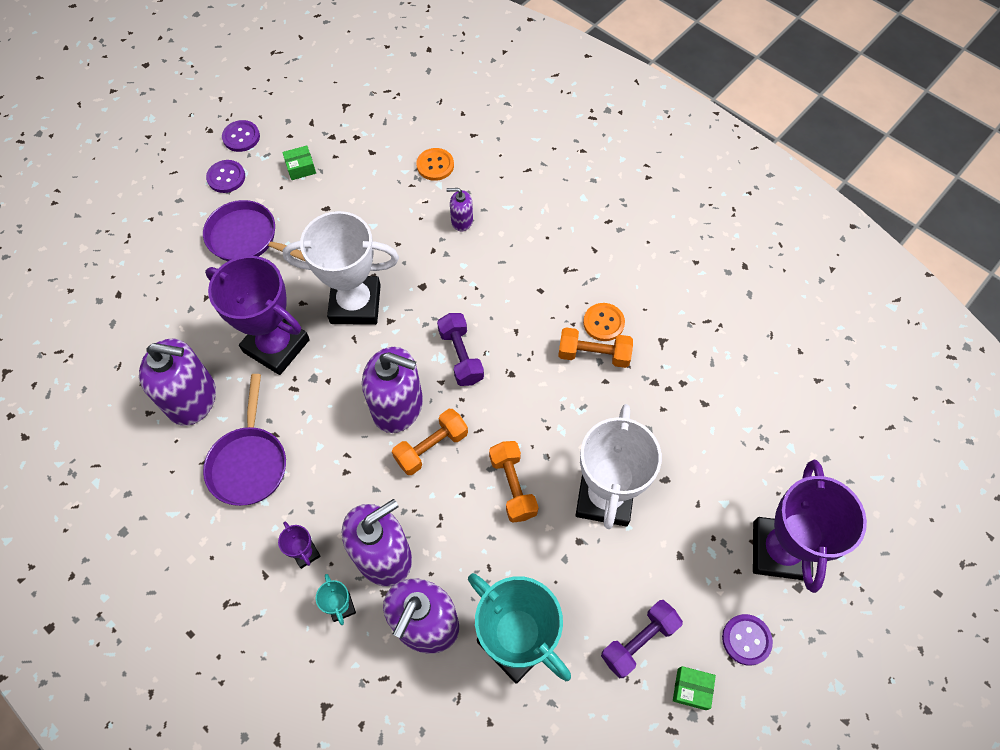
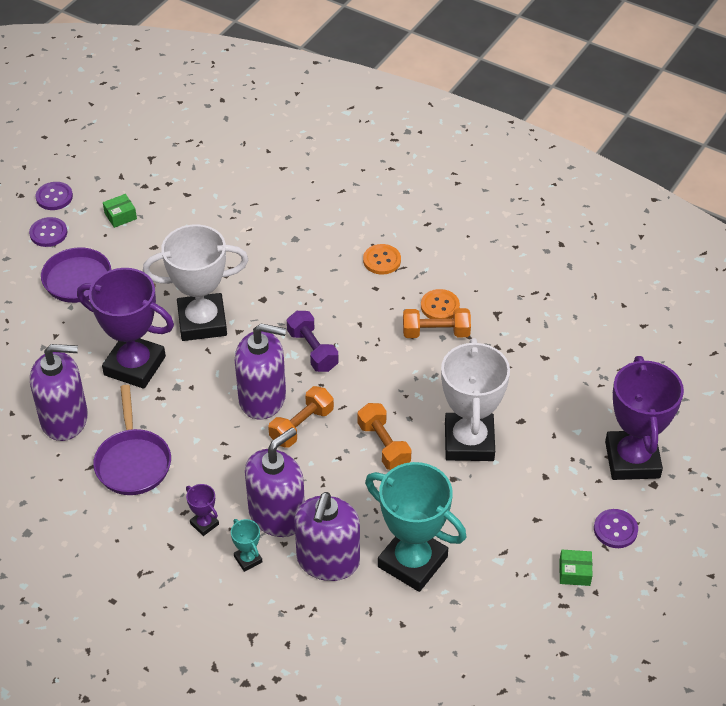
camera: 10 degrees left, 15 degrees down
(435, 165) = (251, 198): orange button -> orange button (382, 260)
(462, 221) = (288, 241): purple soap dispenser -> none
(639, 641) = (521, 544): purple dumbbell -> none

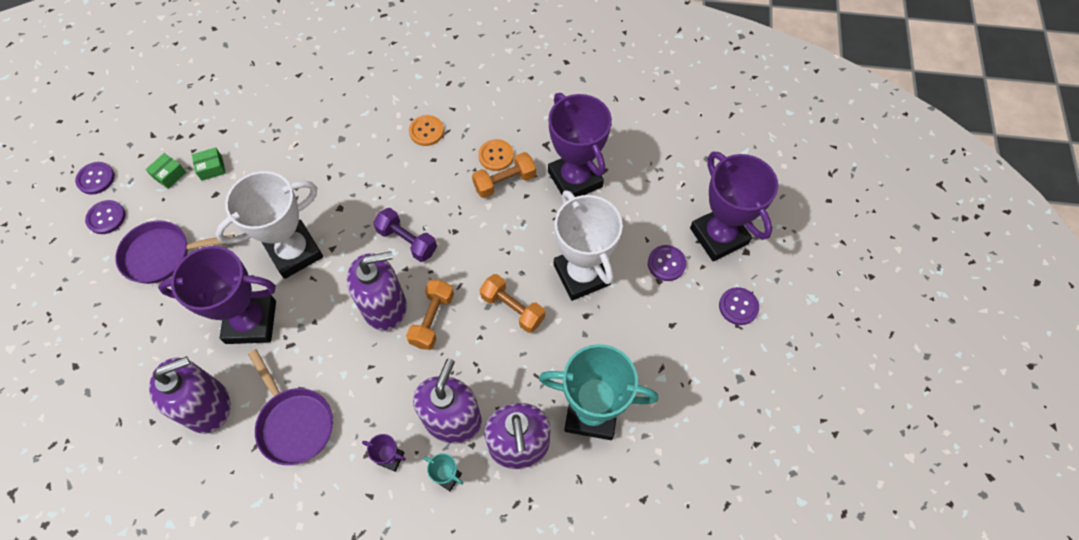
camera: 25 degrees left, 15 degrees up
(509, 355) = (575, 179): none -> purple trophy
(561, 464) = (666, 263): none -> purple button
(574, 572) = (727, 362): green box -> green box (211, 168)

